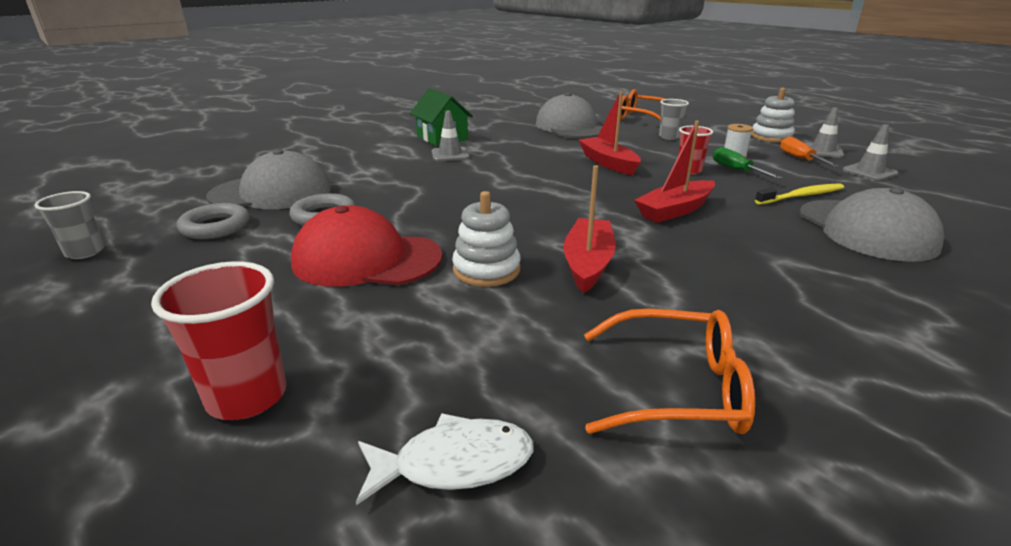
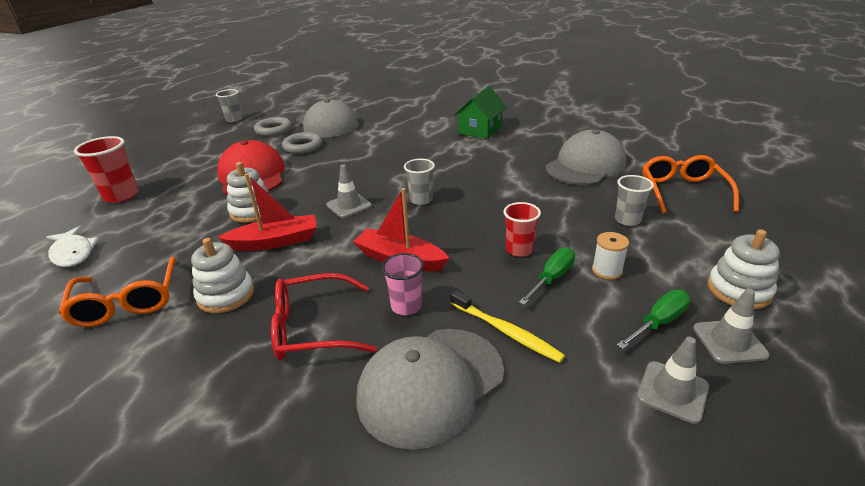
camera: 65 degrees right, 5 degrees up
(450, 155) = (444, 144): grey traffic cone -> grey traffic cone (349, 205)
(565, 184) = (421, 200): none -> grey cup
(608, 163) = (494, 206): red boat -> none
(696, 306) = (226, 295): none -> white stacking toy
(756, 220) = (406, 306): none -> pink cup
(779, 264) = (312, 328): none -> red glasses
(800, 159) = (658, 322): orange screwdriver -> green screwdriver

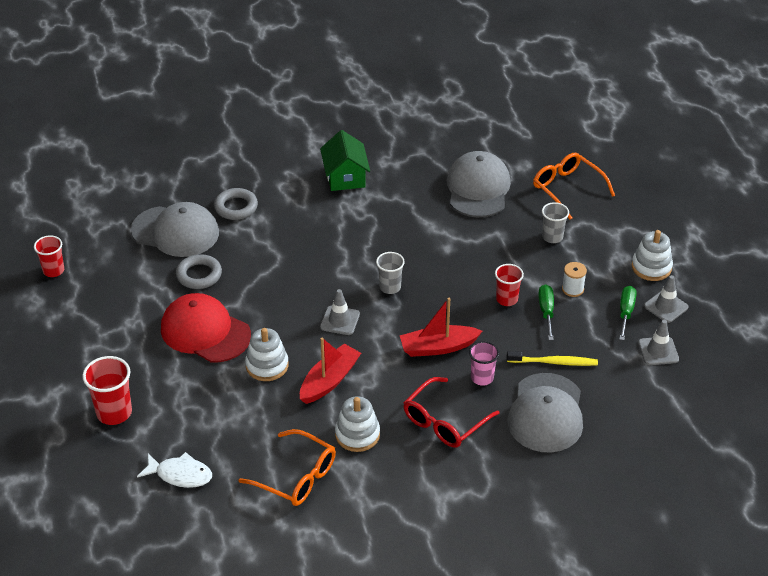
camera: 40 degrees left, 10 degrees up
(234, 119) = (53, 270): grey cup -> red cup
(274, 130) = (130, 266): grey ring -> grey ring (236, 207)

